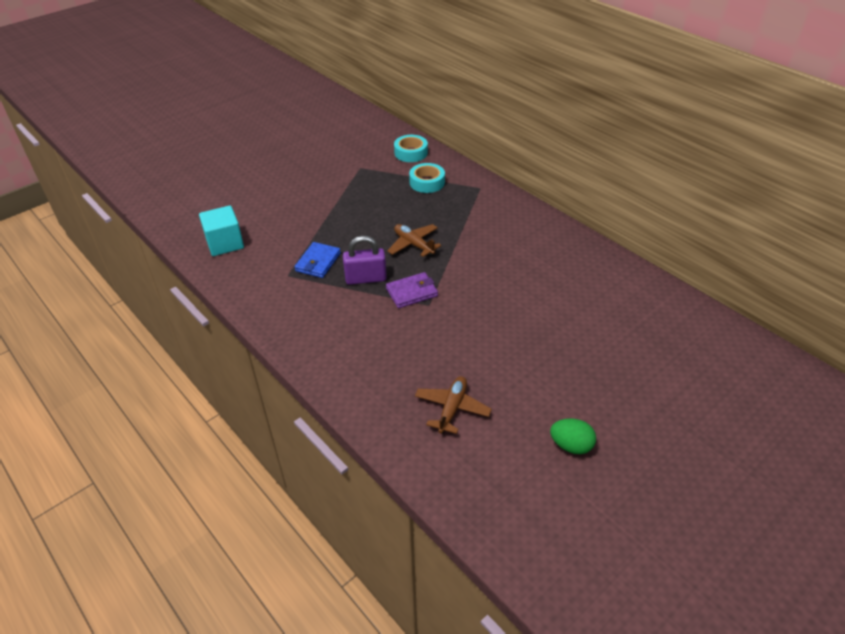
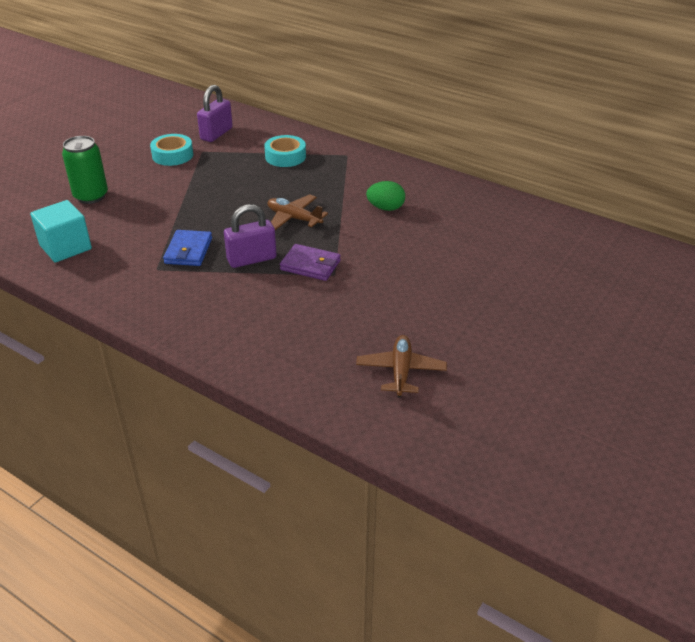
camera: 15 degrees left, 5 degrees down
(259, 198) = (91, 196): none -> green can
(377, 152) = (216, 134): none -> purple padlock
(411, 153) = (255, 130): turquoise tape -> turquoise tape (172, 155)
(412, 292) = (310, 265): purple wallet -> purple wallet turned 60 degrees clockwise
(571, 445) = (542, 384): green egg -> green egg (385, 208)

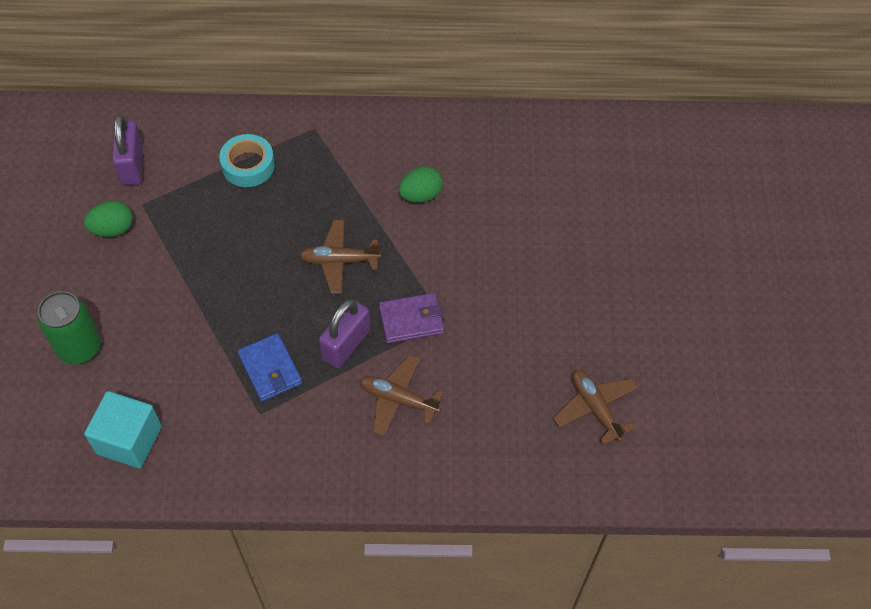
camera: 35 degrees left, 20 degrees up
(172, 155) = (113, 229): turquoise tape -> green egg
(255, 301) = (398, 399): none -> brown plane

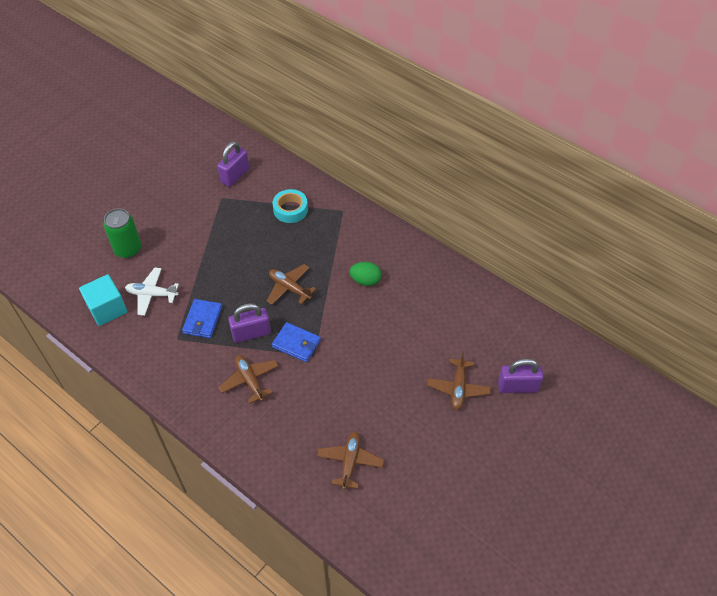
camera: 40 degrees right, 5 degrees down
(113, 229) = (196, 201): green egg -> none
(172, 382) = (152, 294): none -> white plane
(411, 320) = (296, 344): purple wallet -> blue wallet
(630, 249) = (458, 388): none -> brown plane
(686, 207) = (517, 386): none -> purple padlock

